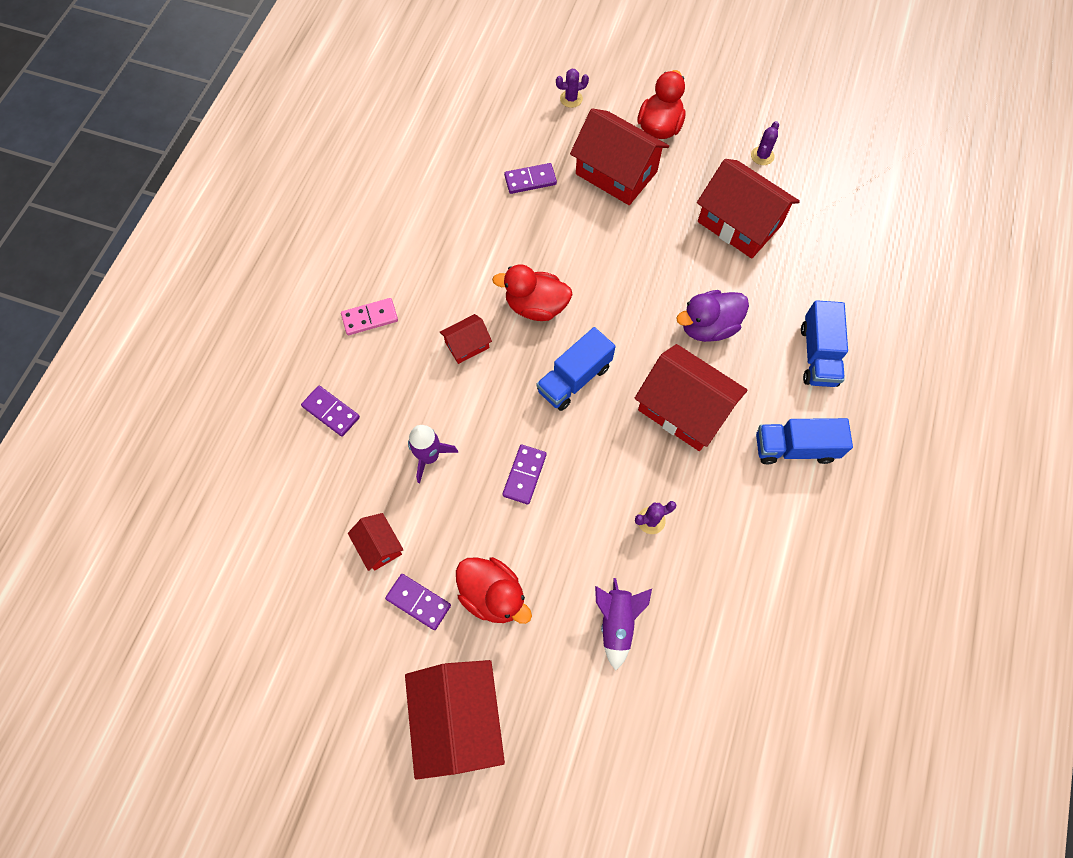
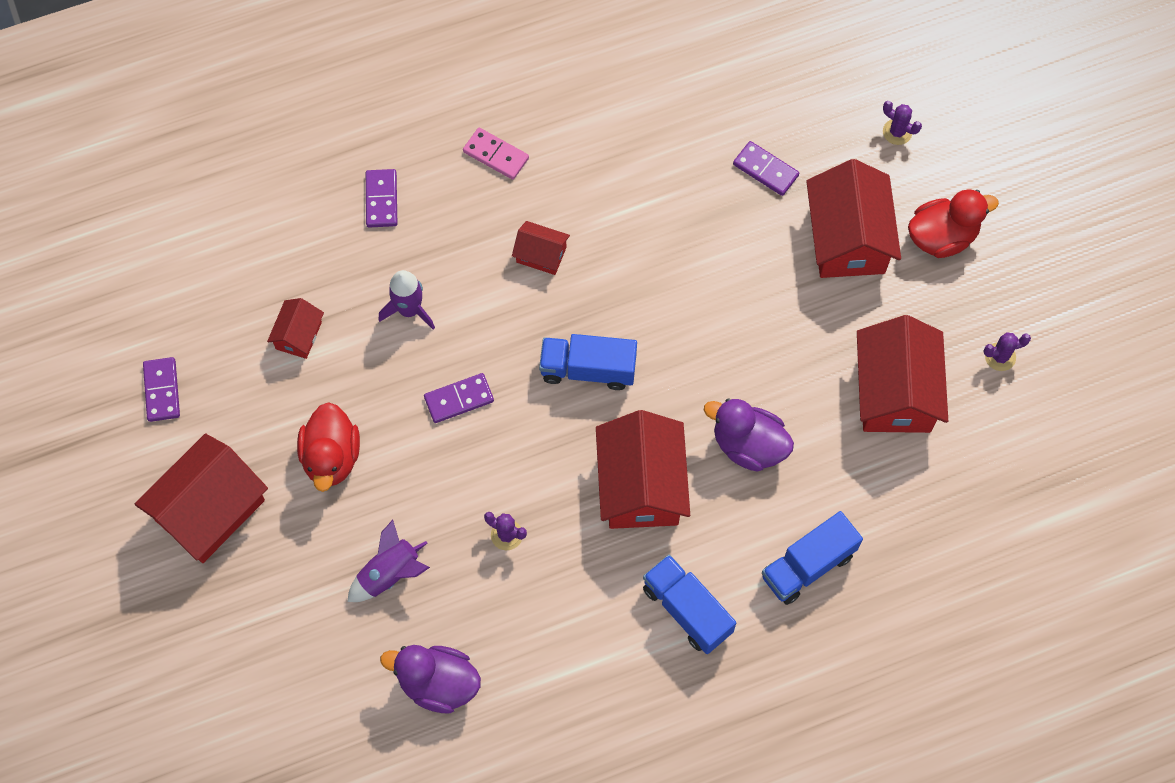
camera: 50 degrees right, 0 degrees up
(418, 602) = (278, 404): purple domino -> purple domino (162, 390)
(536, 306) = (633, 280): red duck -> none
(727, 653) = (438, 683): none -> purple duck

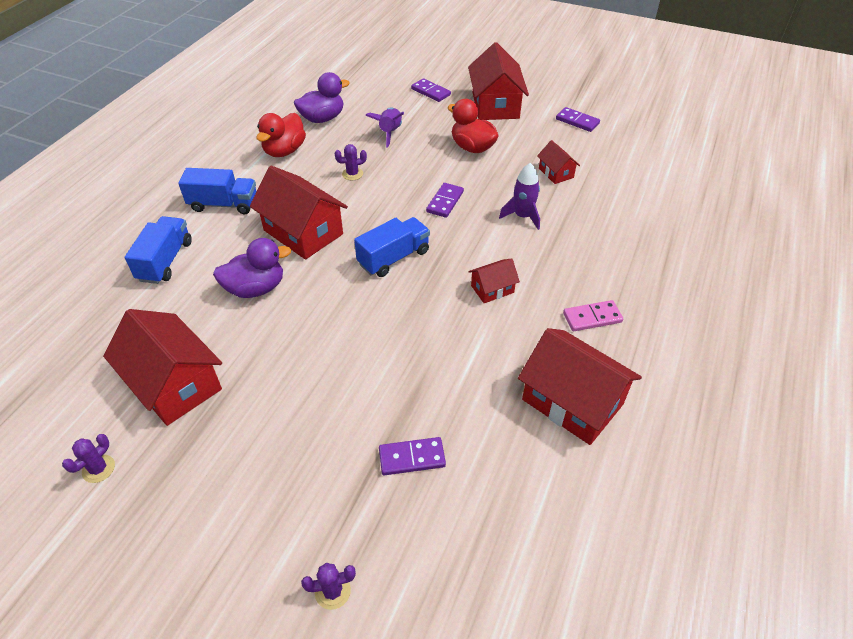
camera: 135 degrees right, 20 degrees down
(382, 200) = (612, 249): purple domino -> purple domino (430, 92)
(848, 238) = (298, 459): red house -> red house (572, 402)
(942, 237) = (216, 526): red duck -> red duck (284, 151)

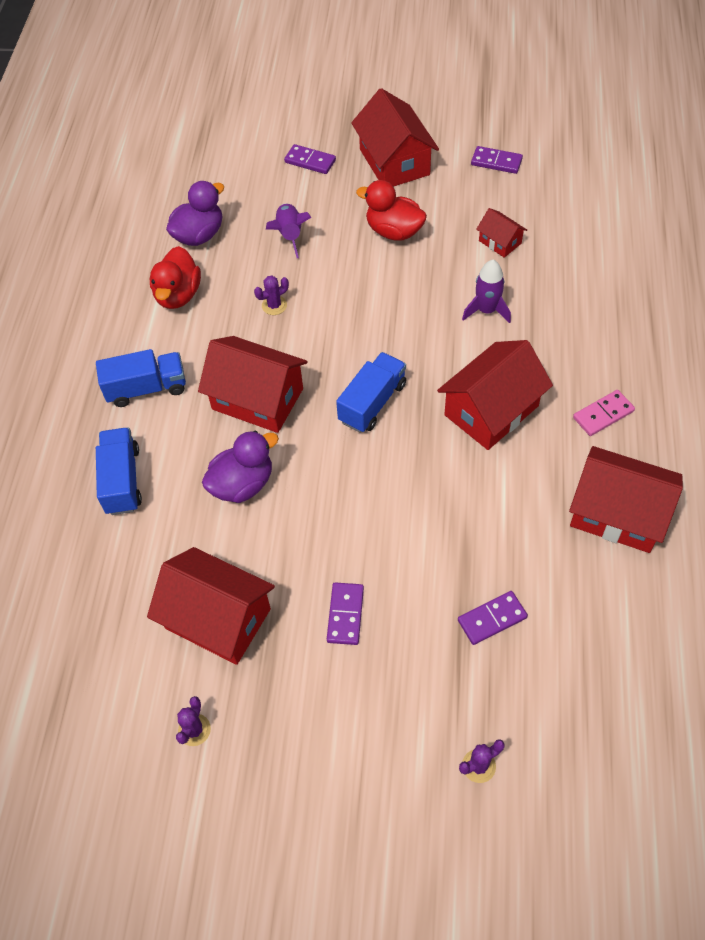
camera: 15 degrees left, 10 degrees up
(445, 202) = (395, 314): purple domino -> purple domino (345, 614)
(492, 289) = (491, 410): red house -> red house, size x2.00

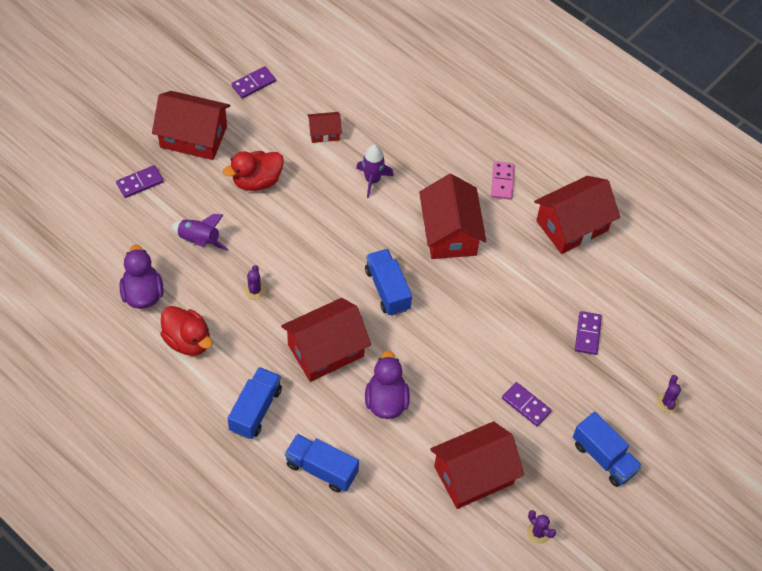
camera: 60 degrees left, 0 degrees up
(344, 739) = (604, 457): none -> blue truck

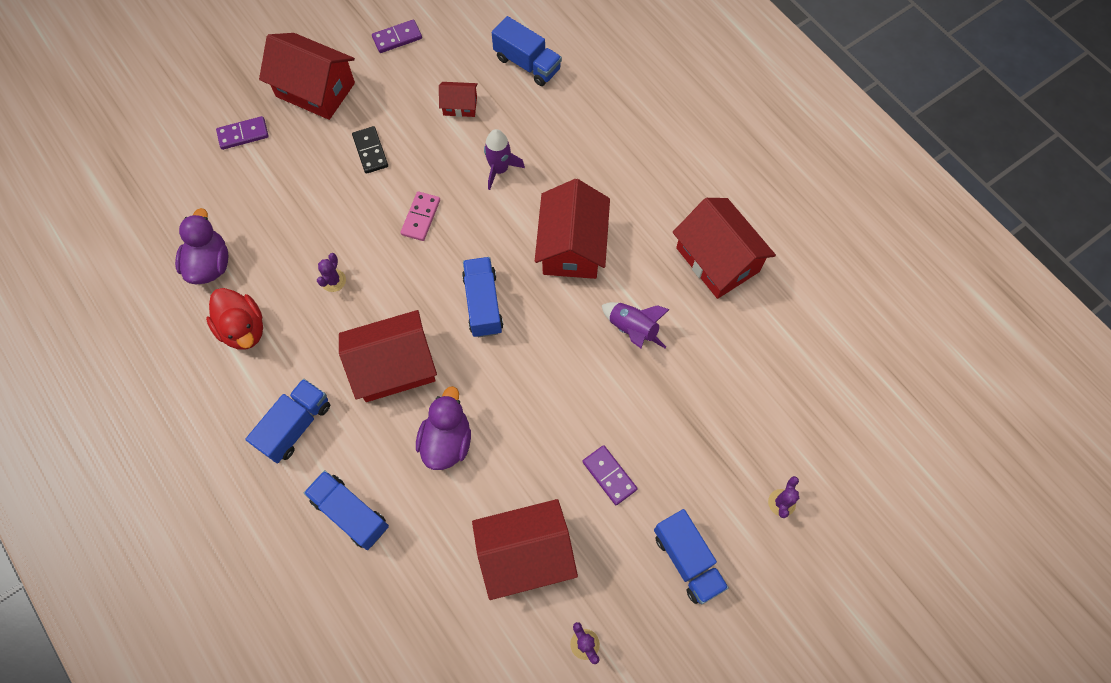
camera: 15 degrees right, 10 degrees up
(199, 240) = (288, 211): purple rocket -> purple rocket (632, 329)
(257, 181) = (370, 151): red duck -> black domino
(373, 90) = (527, 63): none -> blue truck
(502, 181) = (648, 193): pink domino -> pink domino (420, 217)
(572, 226) = (717, 260): red house -> red house turned 75 degrees clockwise
(587, 334) = (704, 398): purple domino -> none

